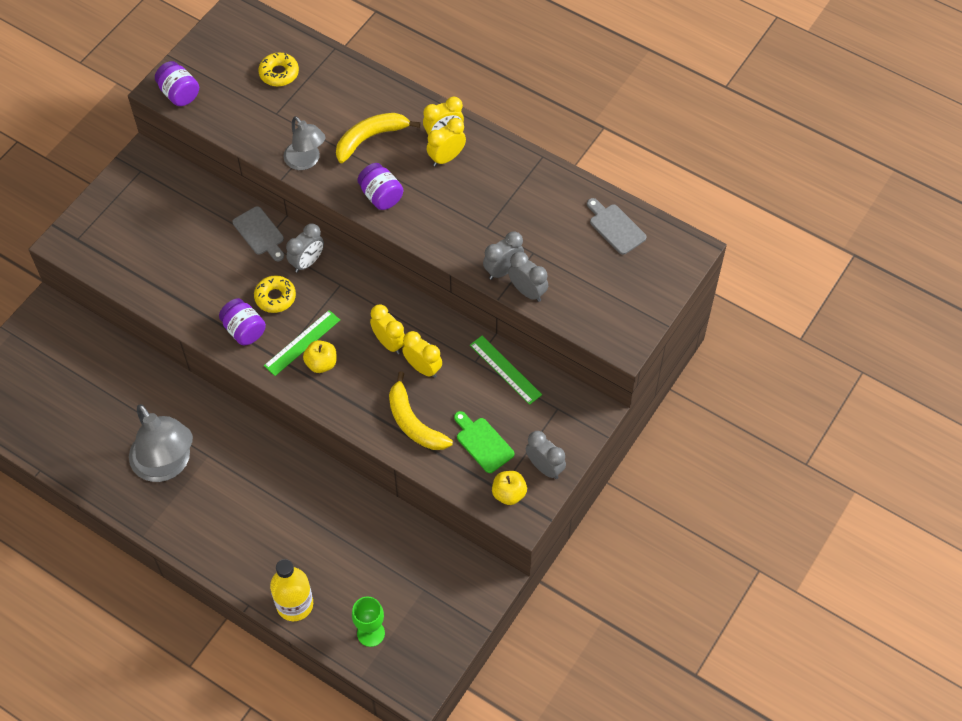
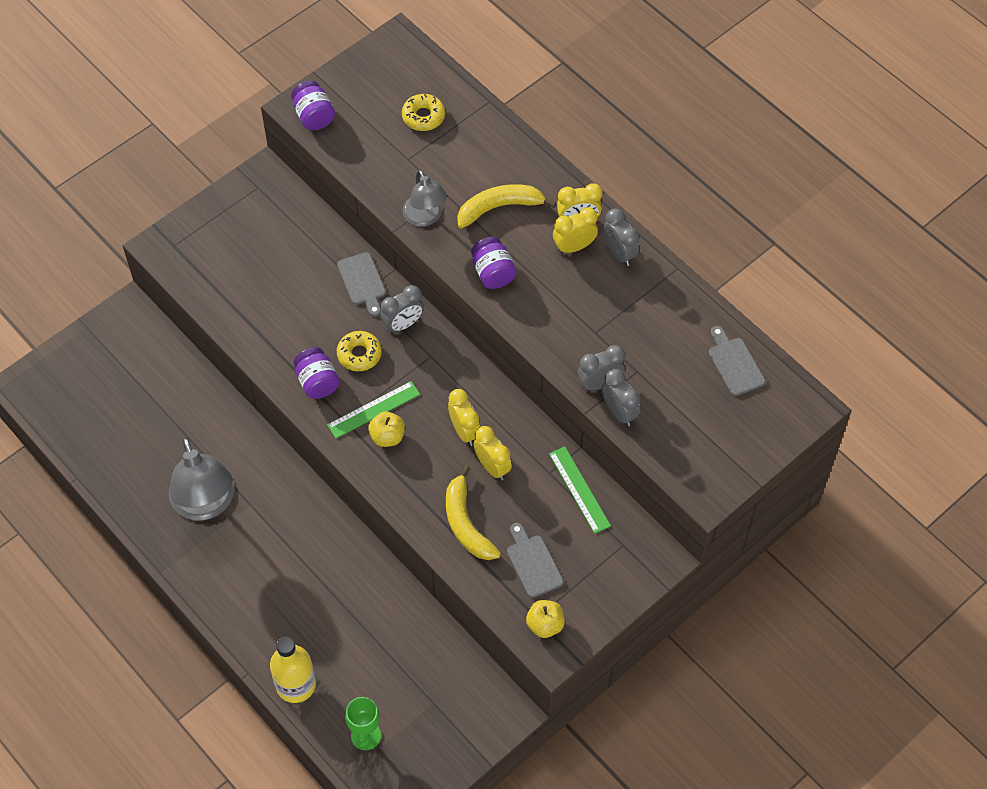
camera: 15 degrees right, 0 degrees up
(483, 443) = (533, 563): green cutting board -> grey cutting board
(544, 467) = (591, 606): grey clock -> grey clock (619, 253)

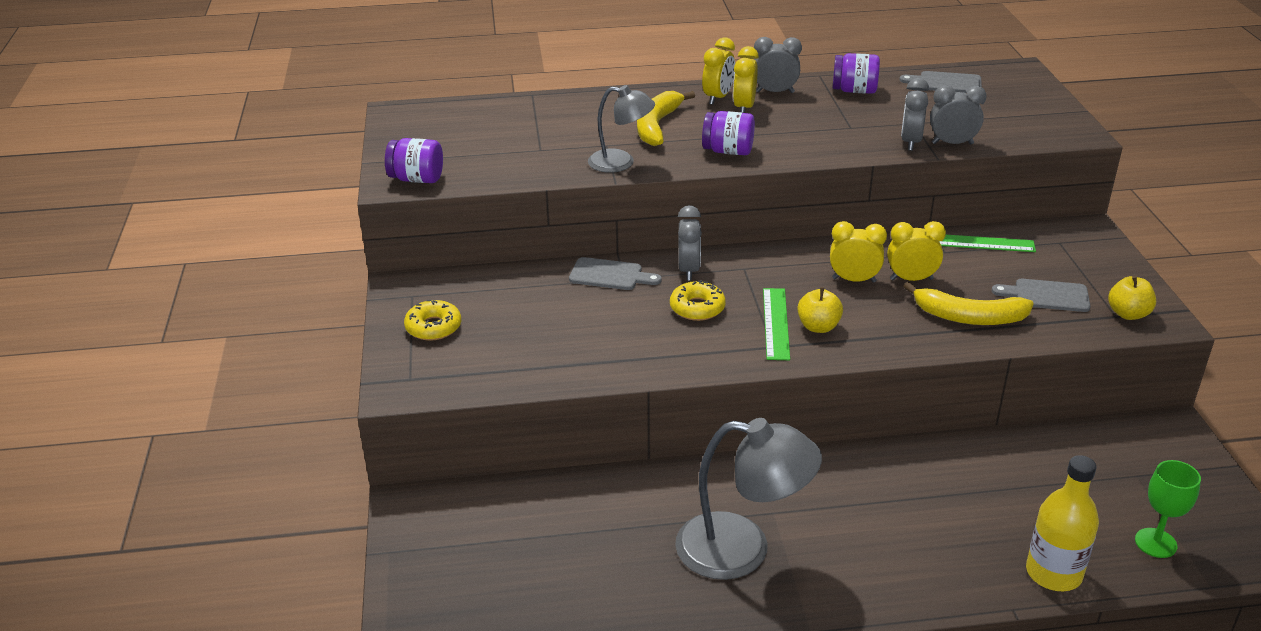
camera: 55 degrees left, 25 degrees down
(317, 382) = (704, 346): purple jar -> purple jar (854, 91)
(423, 116) = (502, 127): yellow donut -> yellow donut (433, 327)

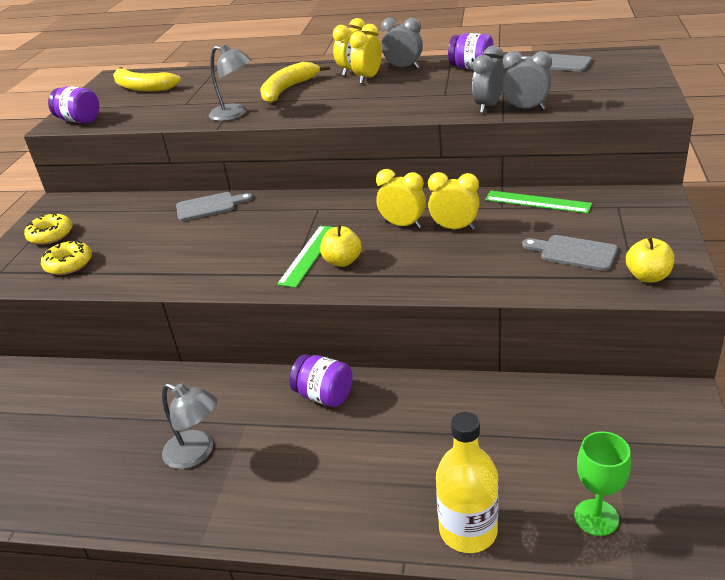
camera: 20 degrees right, 0 degrees up
(610, 275) = (209, 206): grey cutting board -> grey cutting board turned 45 degrees counterclockwise
(688, 270) = (272, 207): grey clock -> none
(697, 308) = (255, 237): yellow donut -> yellow donut (69, 264)
(728, 151) = (326, 109): purple jar -> purple jar (324, 396)
(742, 549) = (197, 453): grey lamp -> grey lamp, size x0.60
(968, 317) = (484, 265): yellow banana -> yellow banana (142, 88)

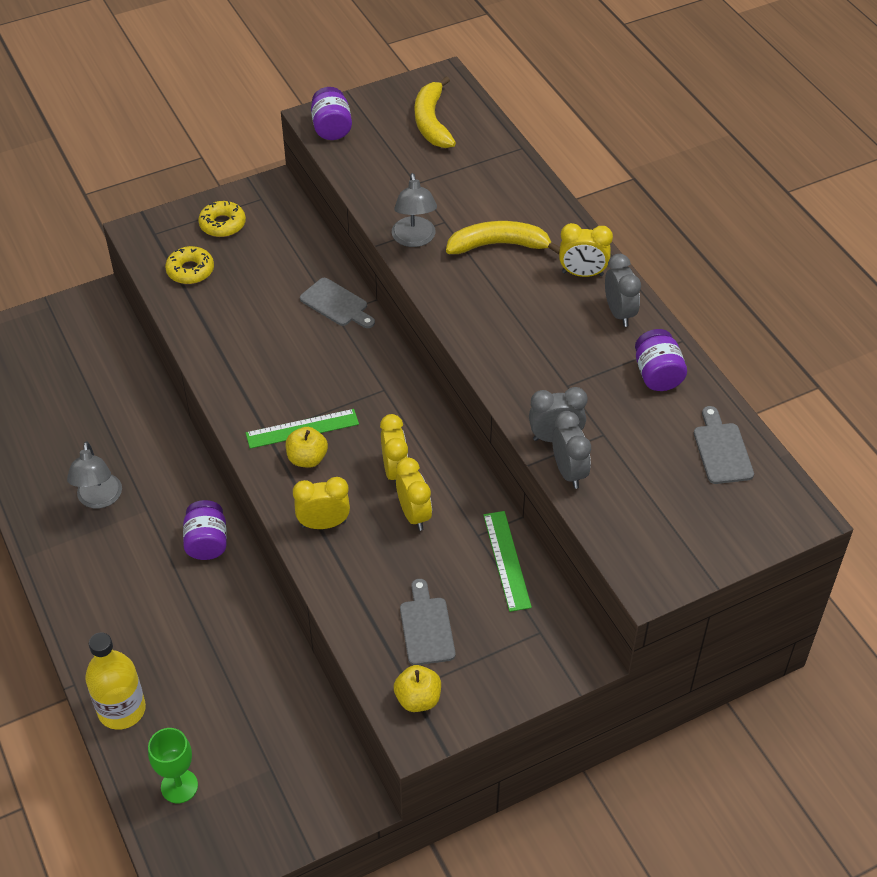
camera: 50 degrees right, 15 degrees up
(368, 78) = (570, 297): yellow clock -> yellow clock (323, 524)

